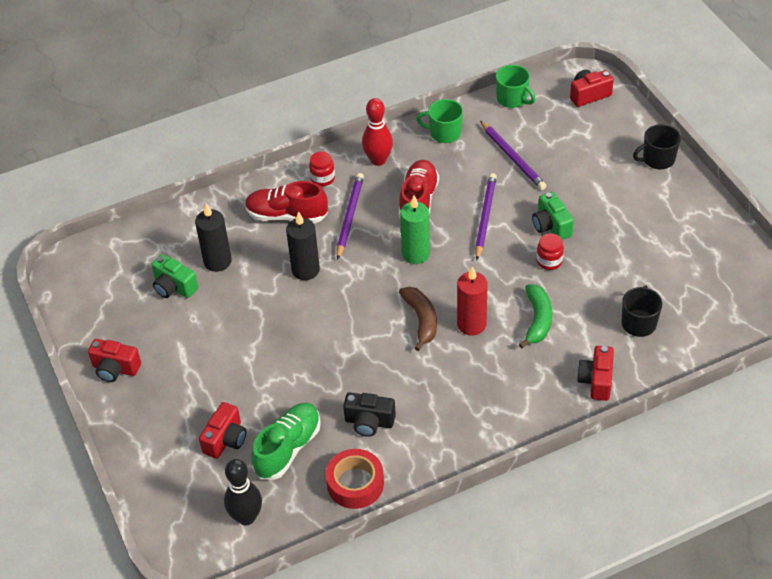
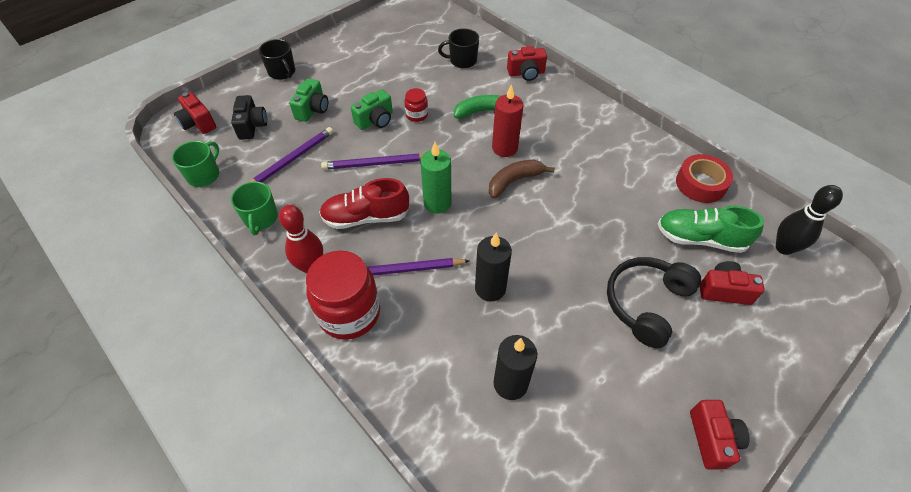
camera: 110 degrees left, 5 degrees up
(174, 287) = (567, 420): green camera -> green camera (312, 109)
(241, 374) = (646, 303): none -> black headphones
(287, 215) = (417, 332): red shoe -> none
(322, 178) = (349, 313): red jar -> red jar, size x2.14
(369, 422) = (638, 190): black camera -> black camera (252, 126)

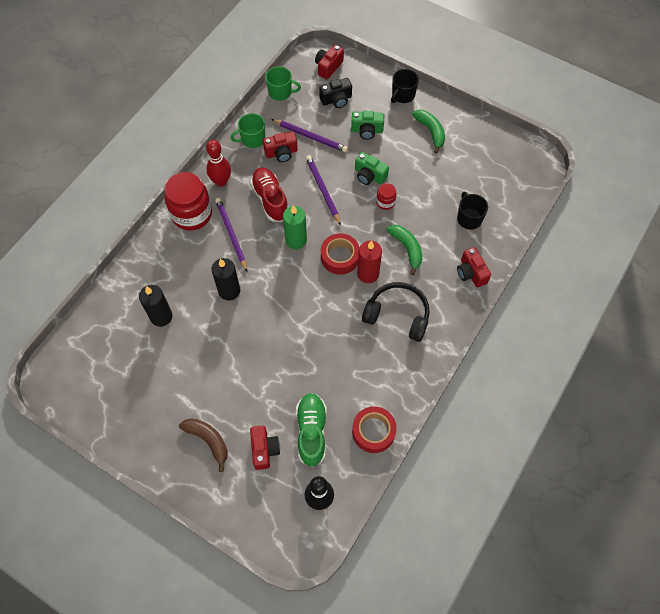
camera: 75 degrees right, 10 degrees up
(343, 63) = (430, 131): none -> green banana
(475, 167) = (340, 257): none -> red tape
(514, 181) = (333, 288): brown banana -> brown banana (208, 440)
(646, 303) = (240, 394): black headphones -> black headphones (397, 315)
(712, 439) = (146, 441): red camera -> red camera (281, 153)

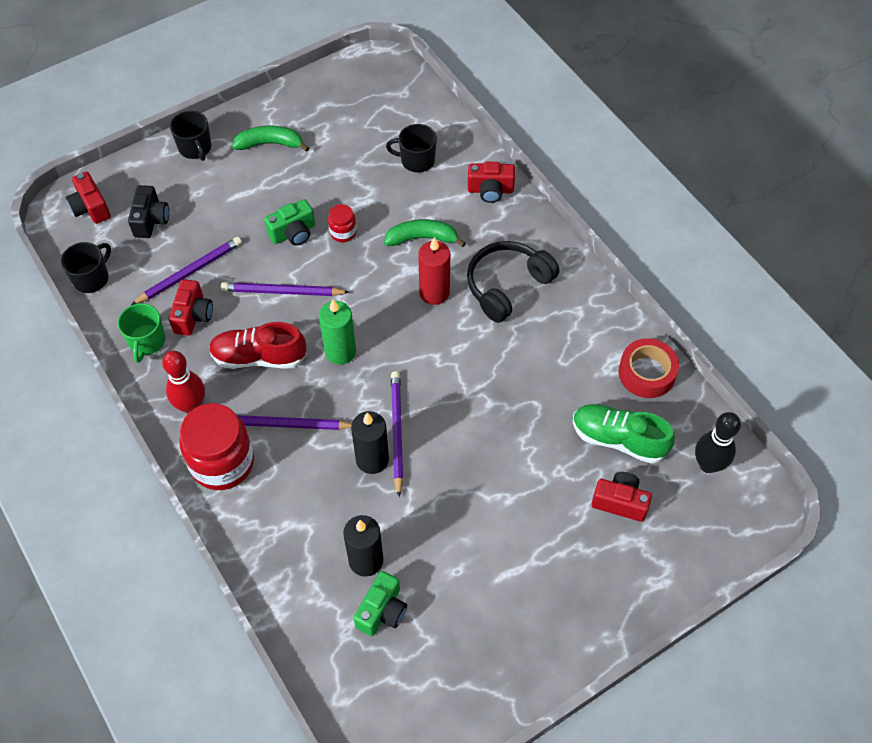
camera: 65 degrees left, 5 degrees down
(208, 440) = (579, 564): brown banana -> none
(254, 296) = (396, 432): none -> purple pencil
(280, 92) = (92, 278): green mug -> black mug
(340, 257) = (393, 313): red tape -> none
(367, 130) = (223, 207): green camera -> green camera (382, 611)

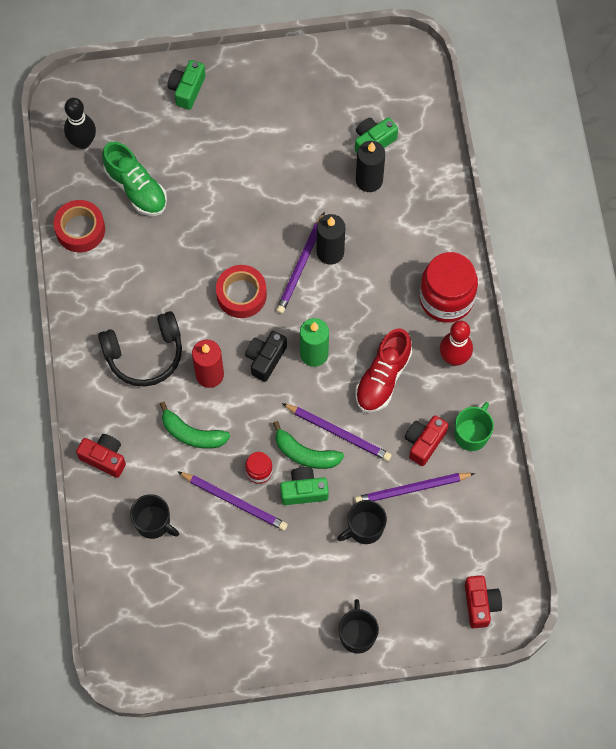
camera: 155 degrees left, 10 degrees up
(92, 278) = (501, 521): black mug -> black mug (364, 528)
(151, 220) = (428, 564): black camera -> black camera (265, 359)
(259, 357) = (383, 378): red shoe -> red shoe turned 90 degrees clockwise
(270, 144) = (283, 607): green banana -> green banana (305, 454)
(285, 425) = (385, 309): purple pencil -> purple pencil (234, 501)
(444, 377) = (241, 294): none -> red tape
(620, 502) = (164, 143): red camera -> none
(635, 579) = (187, 89): none -> green camera

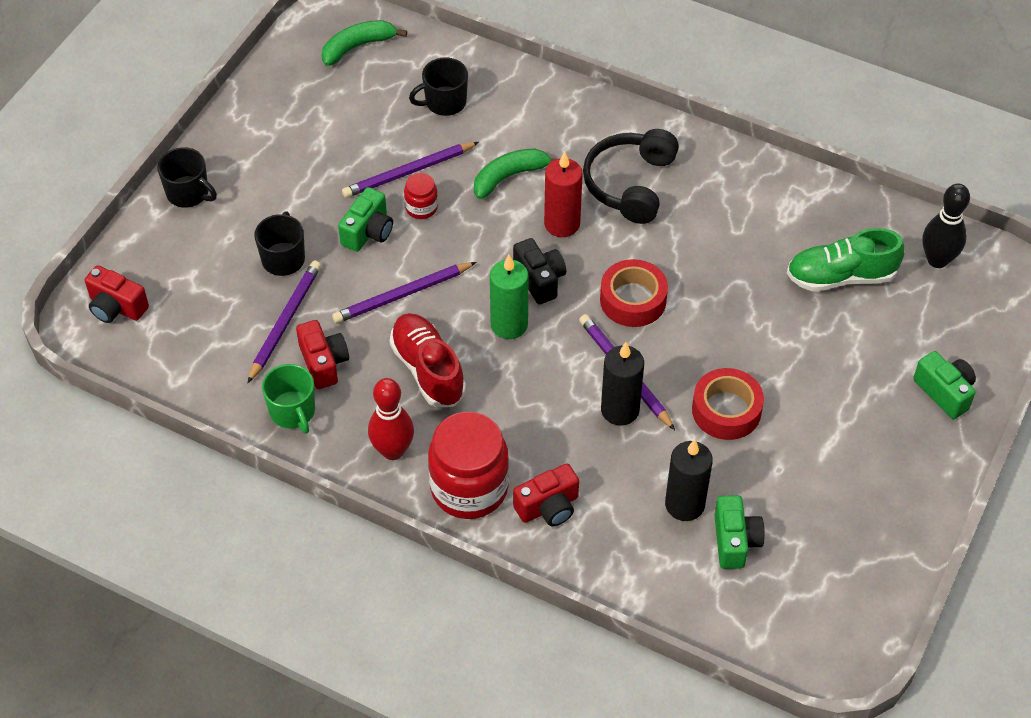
camera: 125 degrees right, 15 degrees down
(80, 229) = (823, 204): red tape -> red tape (726, 410)
(104, 458) = (544, 99): red camera -> red camera (548, 507)
(305, 454) = (405, 255): green banana -> green banana (357, 47)

